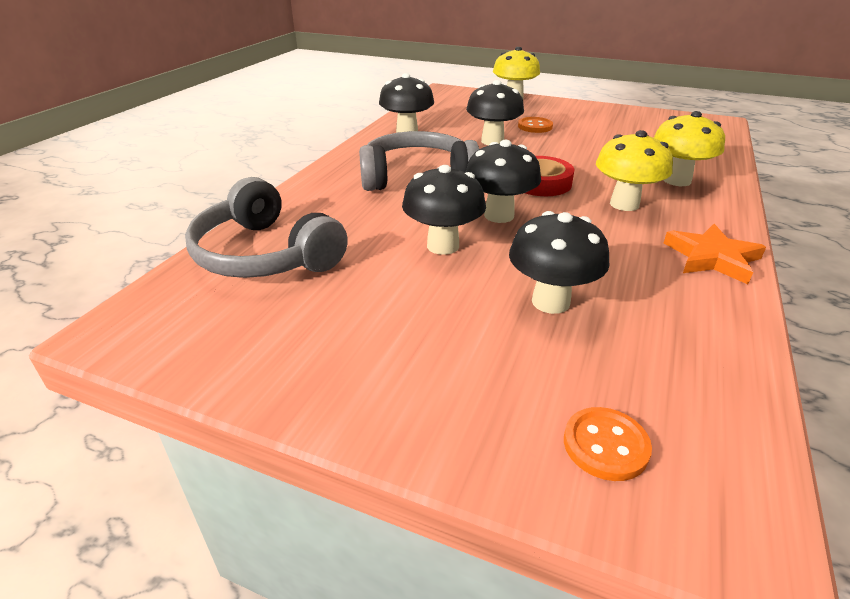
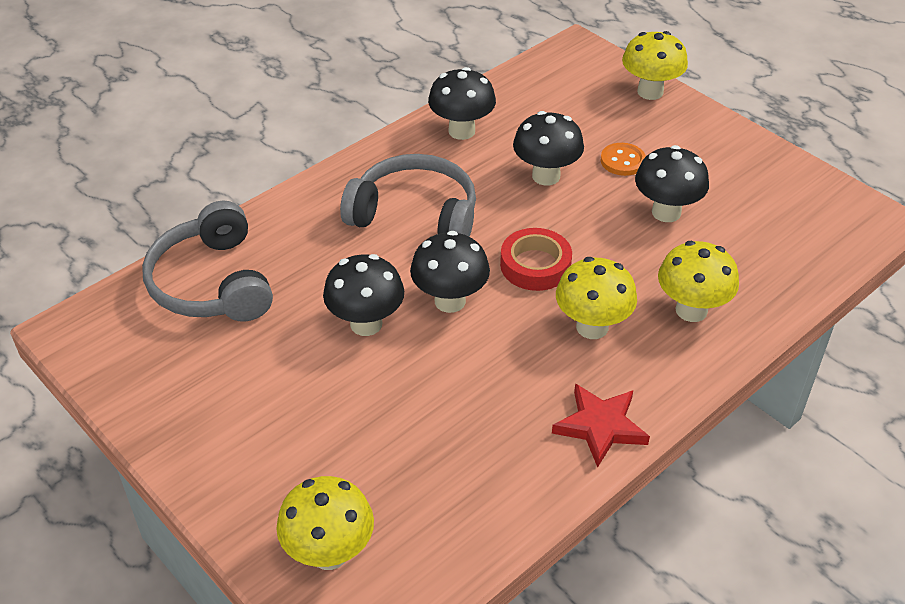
camera: 25 degrees right, 10 degrees up
(550, 302) = (404, 421): black mushroom -> black mushroom (666, 212)
(605, 445) = (329, 553): orange button -> yellow mushroom
(712, 258) = (600, 426): orange star -> red star

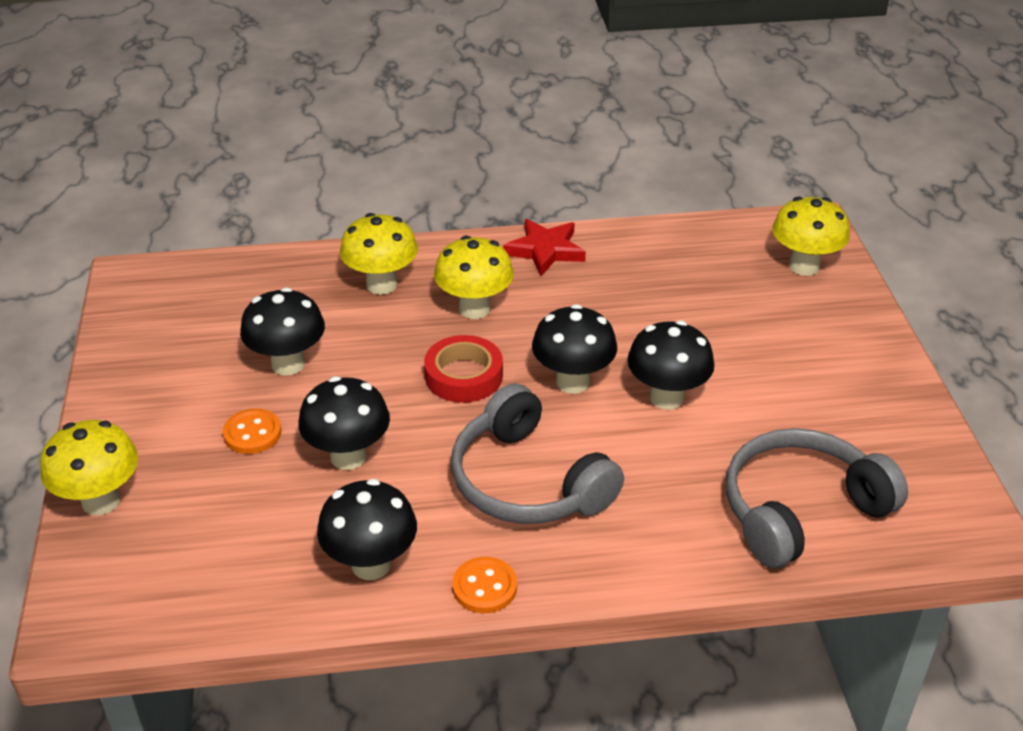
camera: 145 degrees left, 5 degrees down
(212, 283) = (800, 509): grey headphones -> grey headphones turned 135 degrees counterclockwise
(385, 149) = (484, 587): none -> orange button

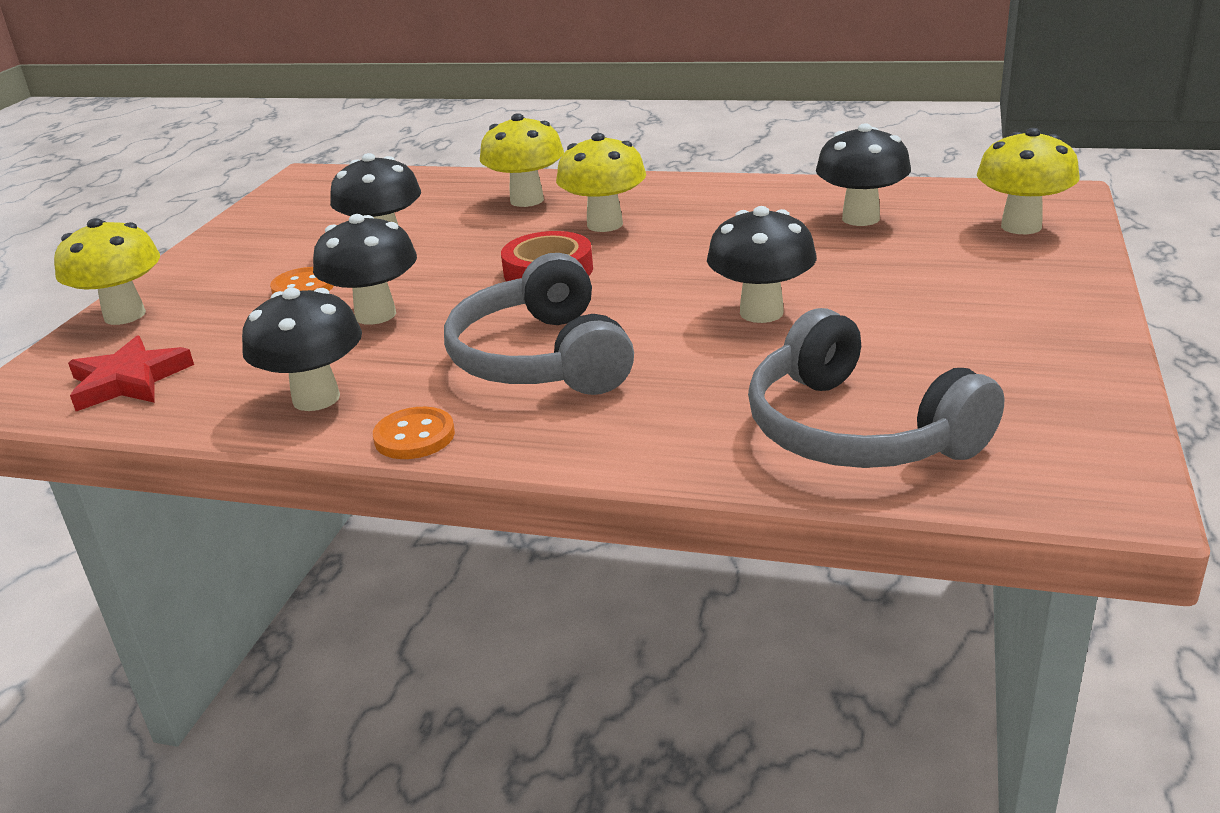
camera: 25 degrees right, 10 degrees down
(545, 250) = (718, 191): red star -> red star (128, 381)
(573, 382) = (662, 288): black mushroom -> black mushroom (860, 218)
(800, 509) = (856, 431): grey headphones -> grey headphones turned 120 degrees counterclockwise

